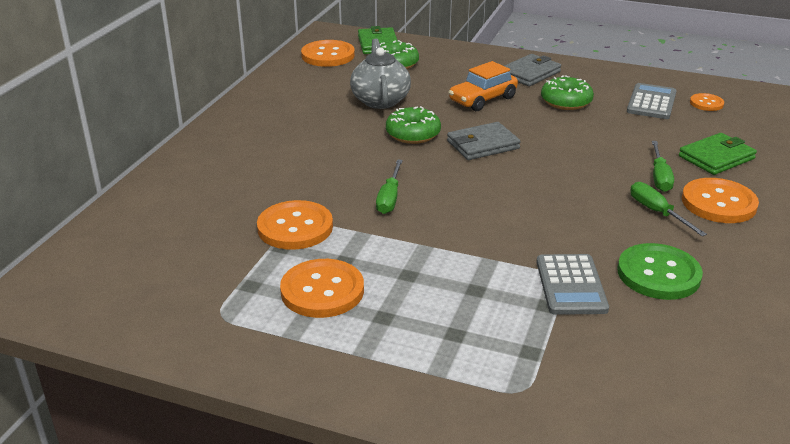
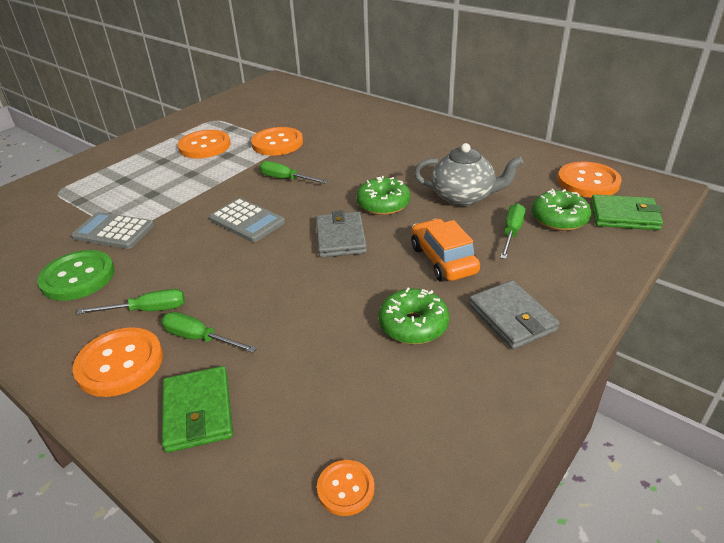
camera: 110 degrees right, 5 degrees up
(427, 79) = (511, 233): none -> green screwdriver
(651, 102) = (377, 414): grey calculator -> grey calculator (247, 221)

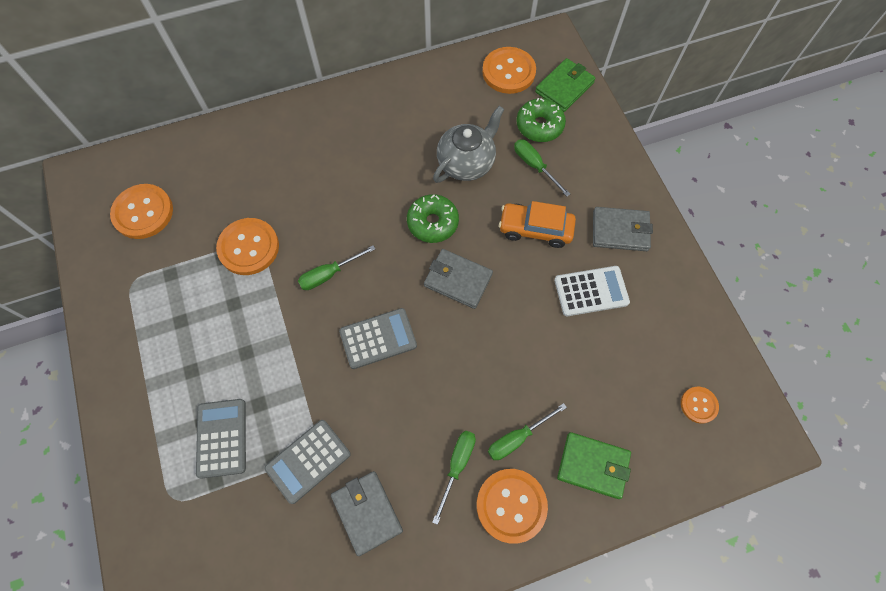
camera: 60 degrees left, 30 degrees up
(78, 277) = (367, 512): green button -> grey wallet
(115, 190) = (222, 438): none -> grey calculator
(204, 146) = (193, 317): orange button -> orange button (143, 212)
(413, 325) = (591, 291): green donut -> white calculator

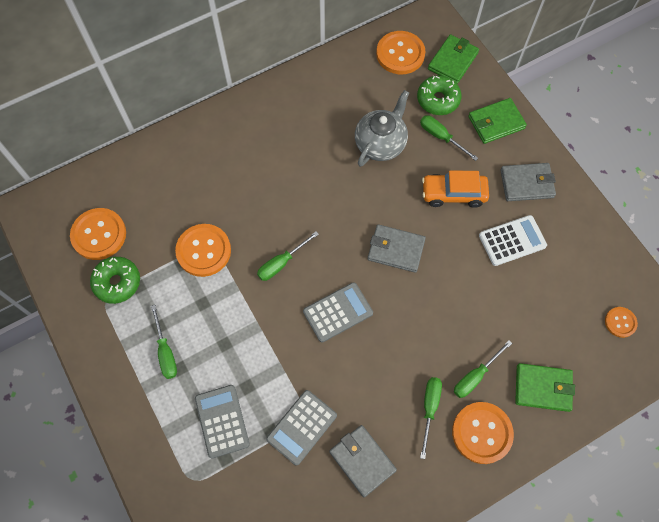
camera: 10 degrees left, 0 degrees up
(180, 350) = (166, 352): none -> green screwdriver
(432, 223) = (362, 202): green donut -> green donut (117, 282)
(599, 159) = (496, 122): none -> green wallet

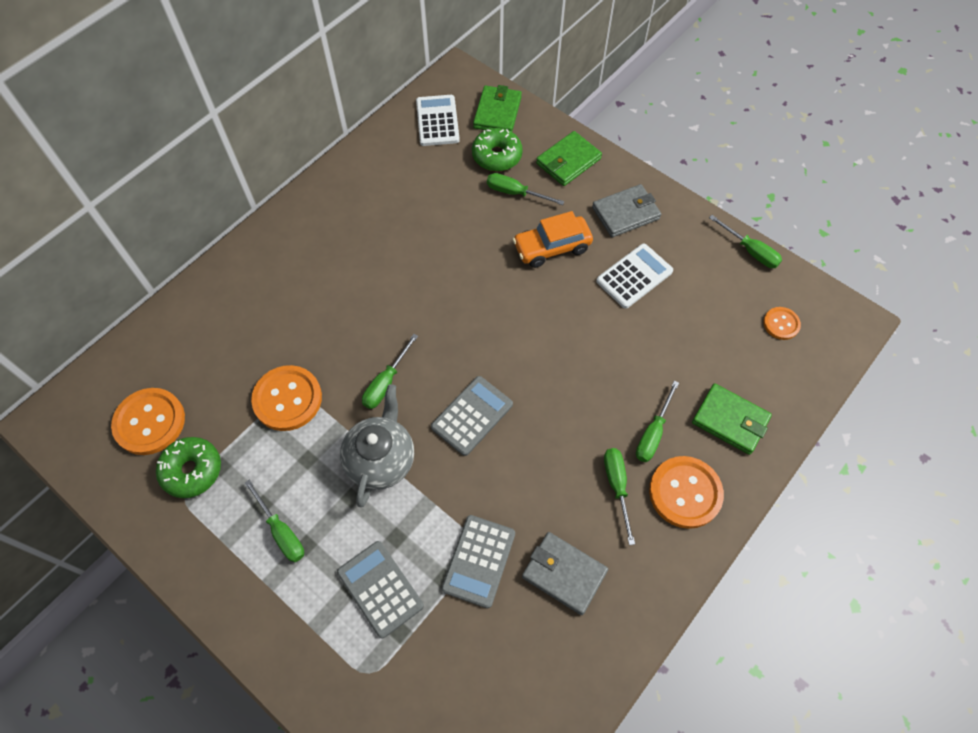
camera: 20 degrees left, 5 degrees down
(380, 143) = (451, 219): grey teapot -> grey teapot (381, 459)
(396, 250) = (511, 326): grey wallet -> none
(400, 54) = (437, 121): orange button -> white calculator
(543, 388) = (730, 420): green wallet -> green wallet turned 45 degrees clockwise
(620, 250) = (750, 251): none -> green screwdriver

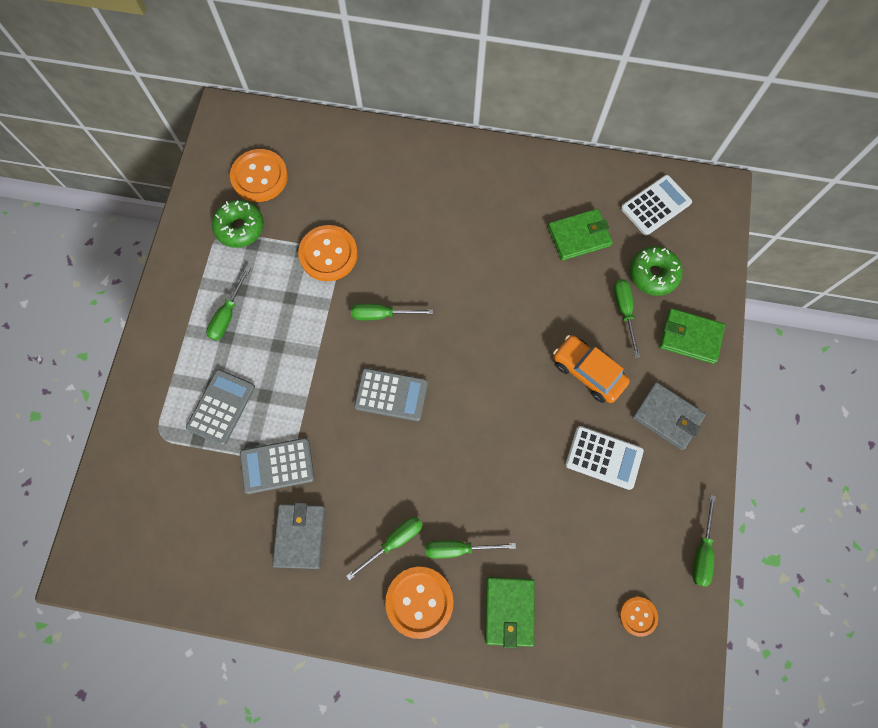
camera: 60 degrees right, 10 degrees up
(381, 459) = (318, 349): grey teapot -> none
(497, 112) = (701, 248): green wallet -> green wallet (579, 236)

